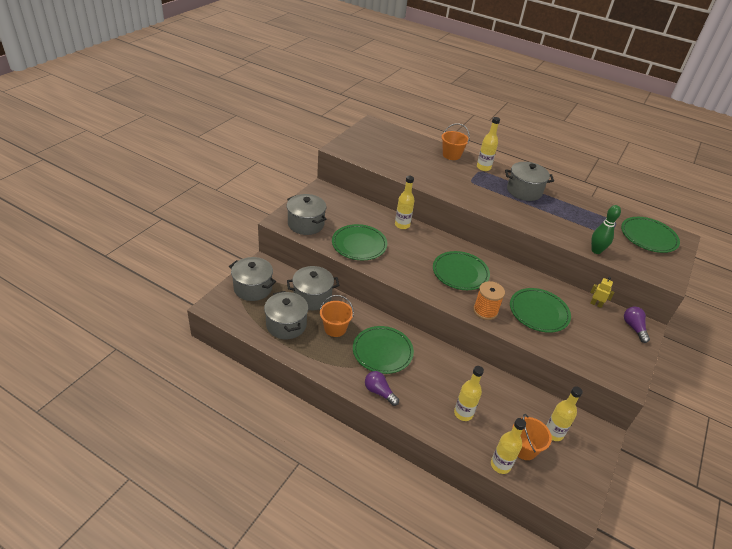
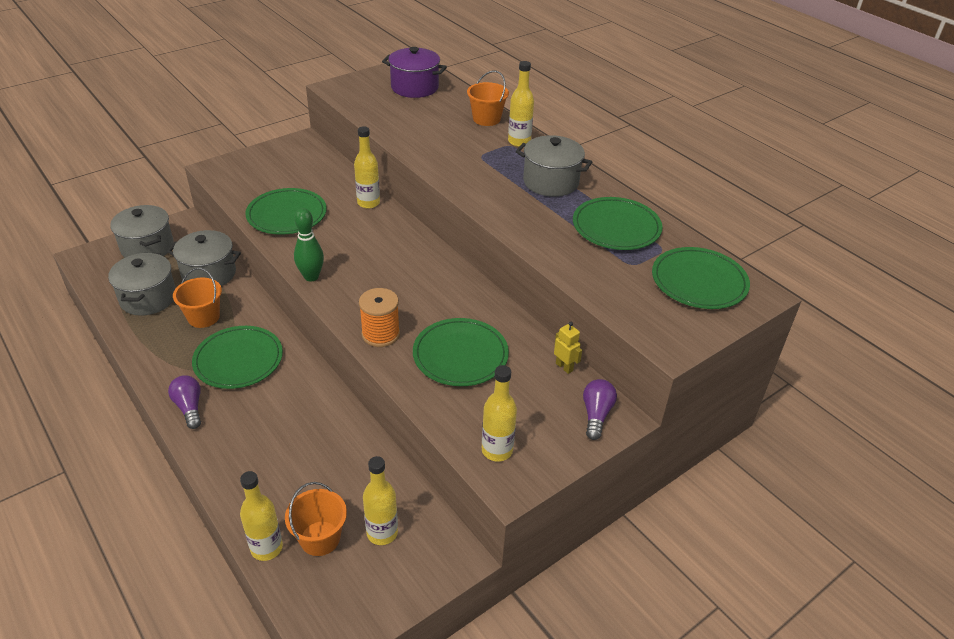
camera: 25 degrees right, 0 degrees up
(306, 224) = (242, 178): grey pot -> none
(389, 140) = (414, 87): none -> purple pot
(460, 273) = (392, 278): green plate -> green plate (616, 227)
(463, 413) = (275, 467): yellow bottle -> yellow bottle (497, 450)
(596, 251) = (584, 282): green bowling pin -> green bowling pin (311, 277)

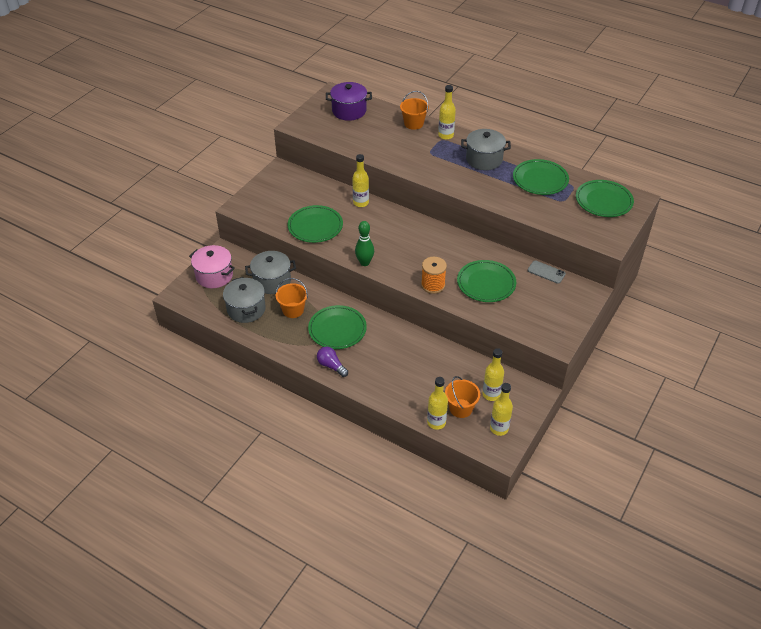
camera: 20 degrees left, 5 degrees up
(147, 247) = (214, 276): grey pot -> pink pot
(497, 450) = (540, 328): yellow bottle -> yellow bottle (499, 428)
(564, 367) = (546, 272): yellow robot -> grey phone
(596, 415) = (578, 293): purple light bulb -> none

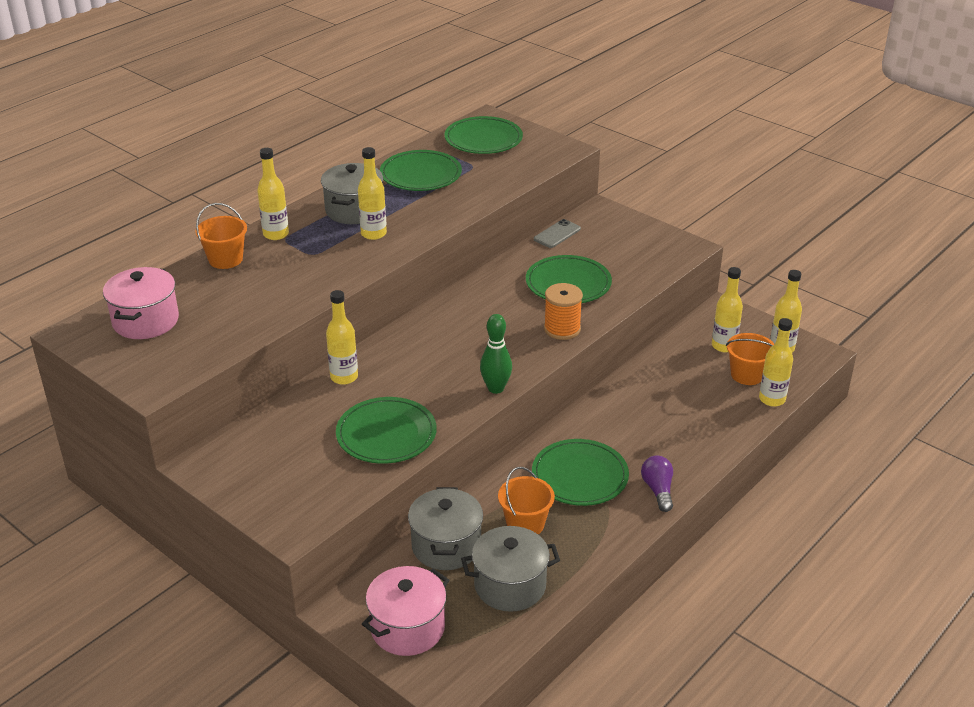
camera: 80 degrees left, 10 degrees down
(331, 366) = (658, 490): purple light bulb -> purple light bulb turned 120 degrees clockwise
(349, 111) = (145, 321): purple pot -> pink pot
(460, 171) = (373, 234): none -> yellow bottle

